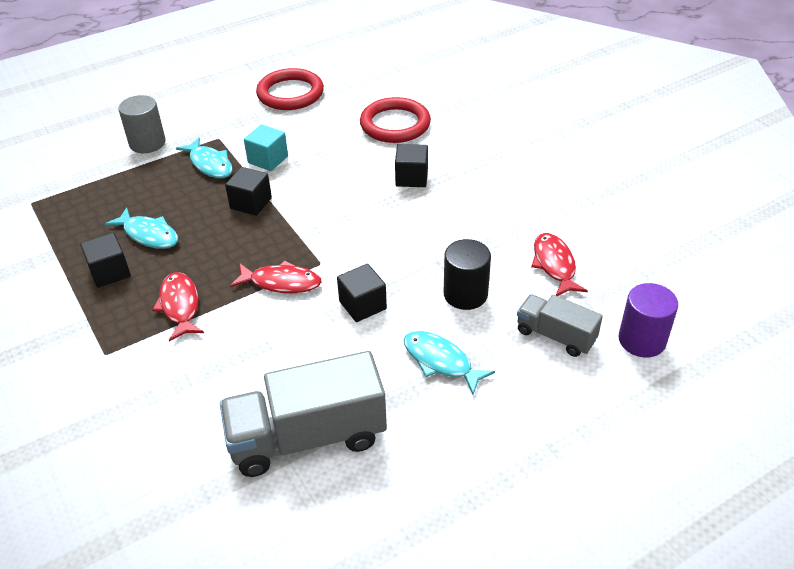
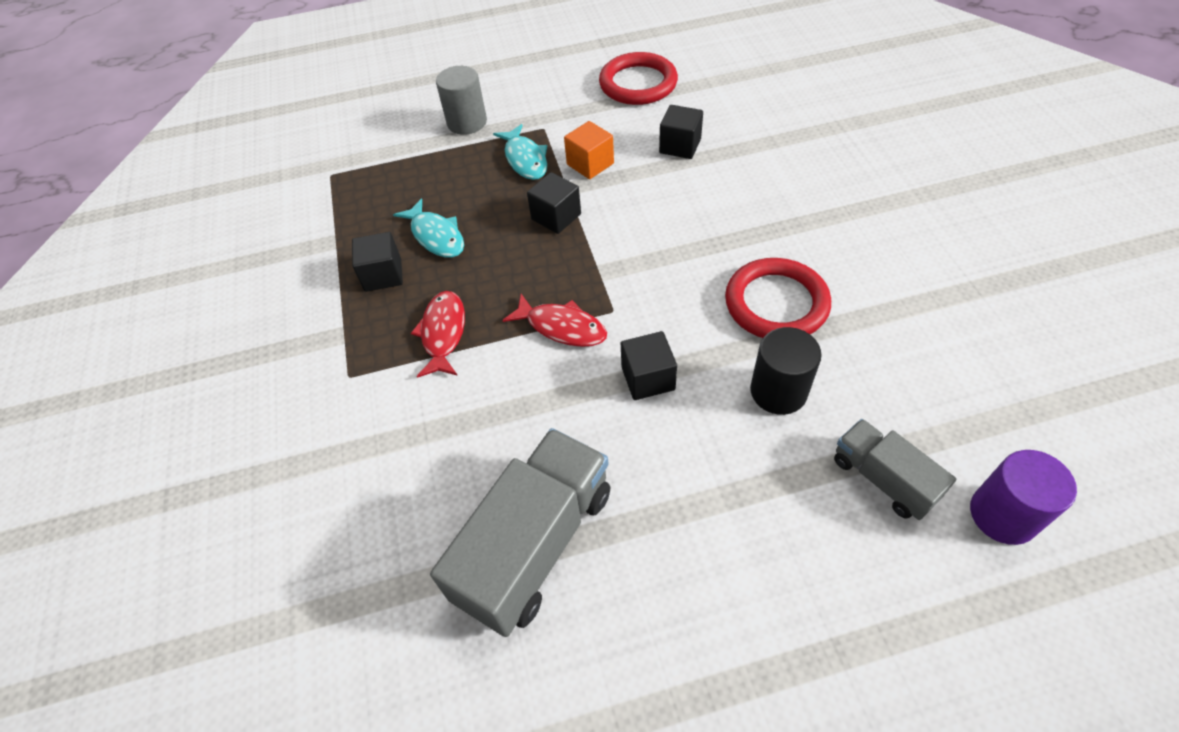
camera: 20 degrees right, 10 degrees up
(268, 159) = (590, 164): turquoise cube -> orange cube
(307, 437) = (535, 544): grey truck -> grey truck turned 120 degrees clockwise
(395, 124) = (749, 141): red ring -> red ring (776, 303)
(411, 178) = (751, 216): black cube -> black cube (680, 146)
(441, 361) = (723, 480): turquoise fish -> none
(554, 265) = (906, 374): red fish -> none

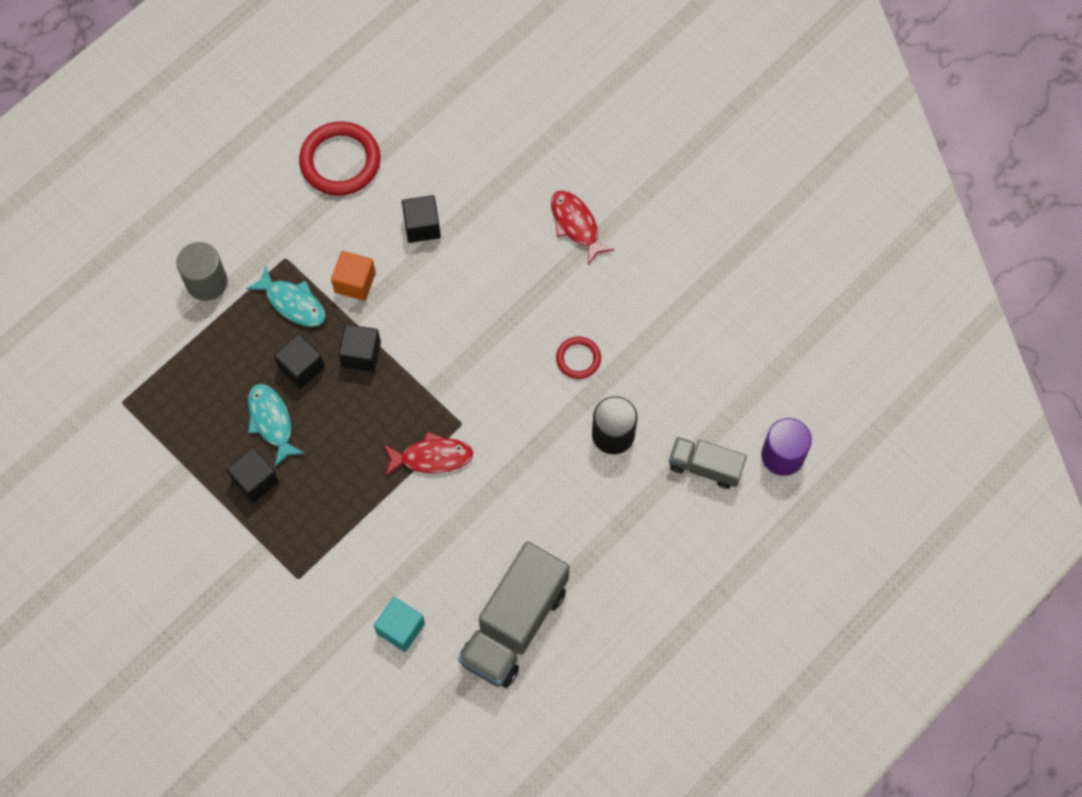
camera: 35 degrees left, 15 degrees up
(408, 479) = (400, 628): none -> turquoise cube
(436, 236) = (271, 422): turquoise fish -> turquoise fish turned 135 degrees counterclockwise
(443, 333) = (344, 507): red fish -> red fish (576, 225)
(535, 544) = (514, 625): grey truck -> grey truck turned 150 degrees counterclockwise
(648, 378) = (519, 468): black cube -> black cube (301, 367)
(776, 303) = (578, 359): red ring -> red ring, size x0.53

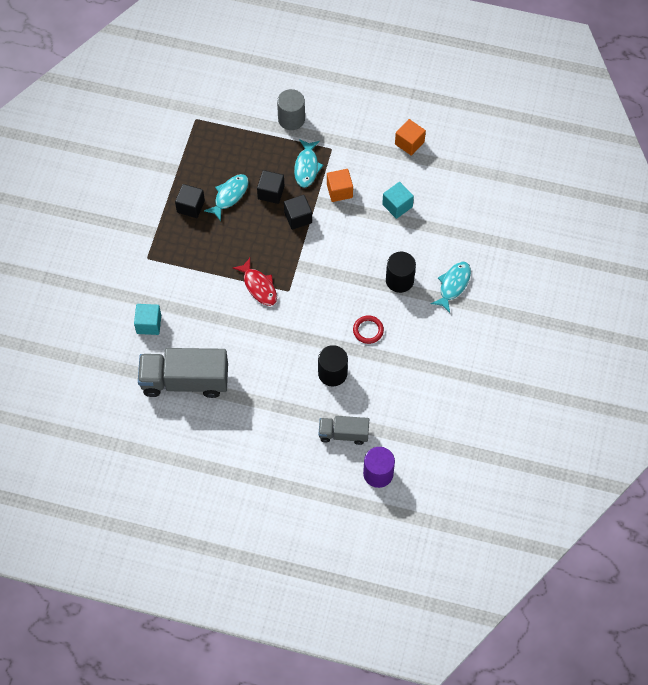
camera: 60 degrees right, 5 degrees down
(340, 161) = (409, 143): red ring -> orange cube
(422, 226) = (397, 205): black cube -> turquoise cube
(530, 283) = (399, 280): none -> black cylinder
(576, 225) = (453, 285): red fish -> turquoise fish
(705, 467) = (343, 434): grey truck -> grey truck turned 75 degrees counterclockwise

